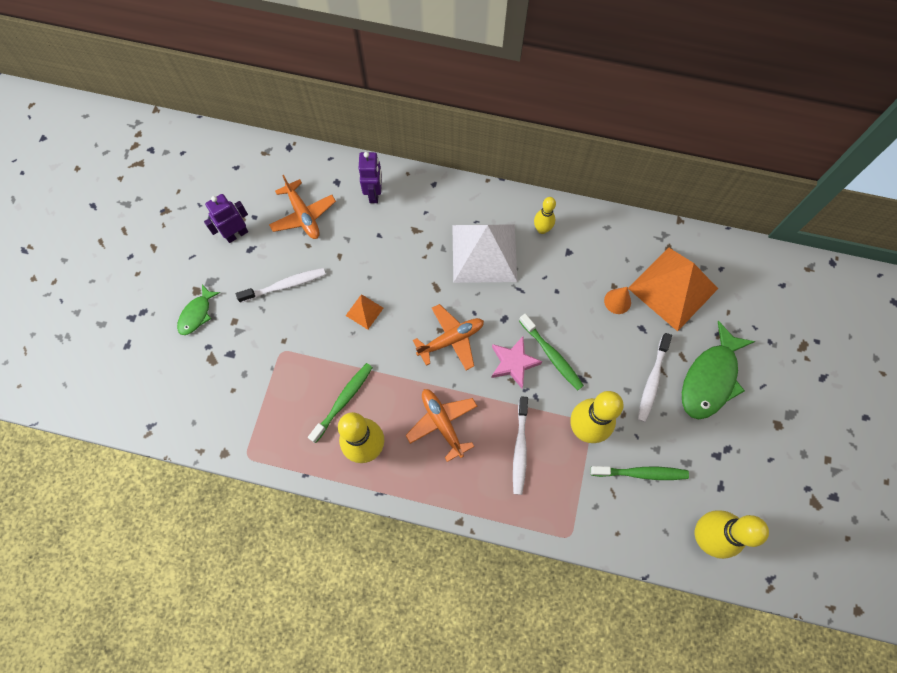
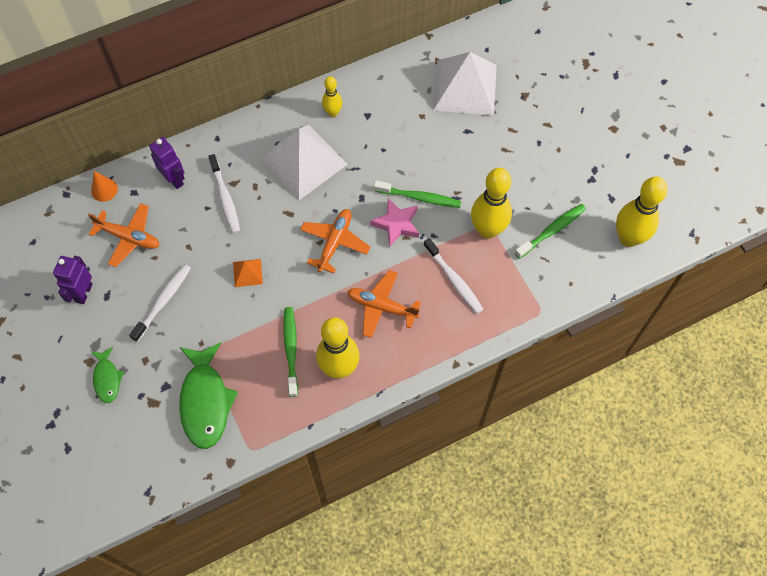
camera: 40 degrees left, 5 degrees down
(617, 301) = (433, 125): orange cone -> orange cone (104, 190)
(652, 380) = (505, 162): white toothbrush -> white toothbrush (225, 198)
(673, 288) = (465, 87): orange pyramid -> white pyramid
(710, 378) = (543, 131): green fish -> green fish (205, 401)

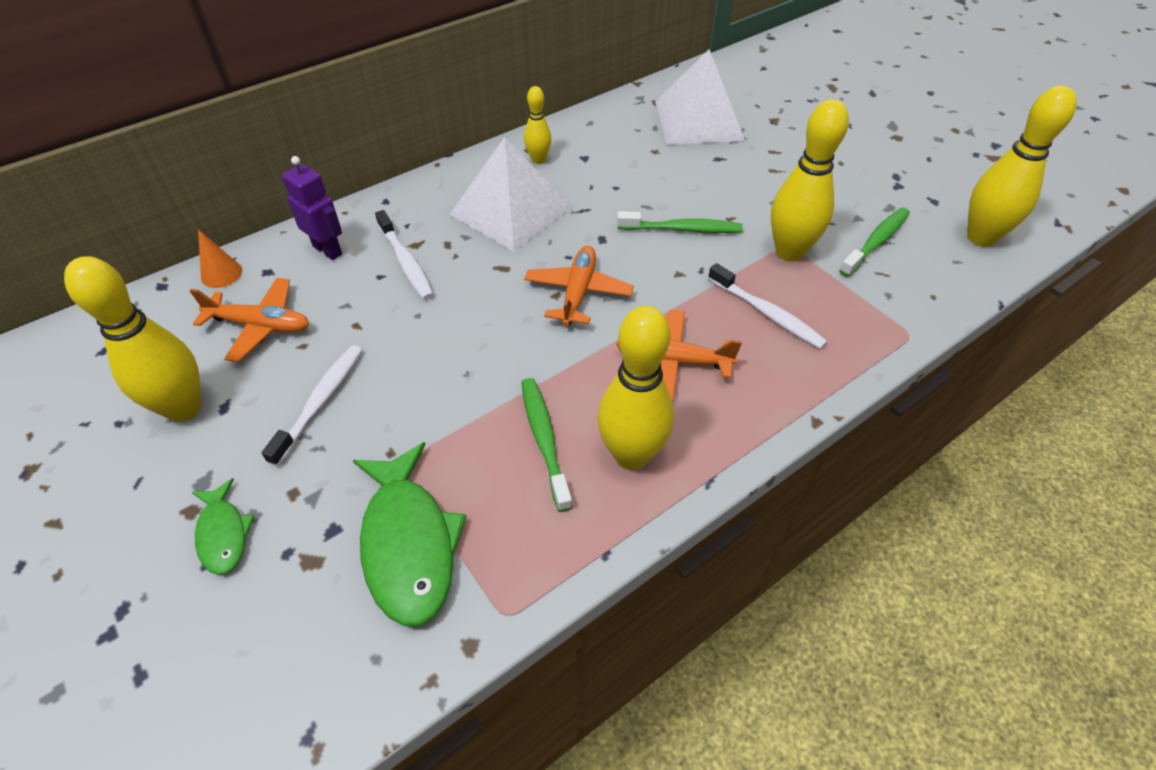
camera: 10 degrees left, 15 degrees down
(83, 293) = (184, 408): purple robot -> yellow bowling pin
(247, 272) = (453, 345): orange pyramid -> none
(396, 224) = (660, 261): pink star -> none

